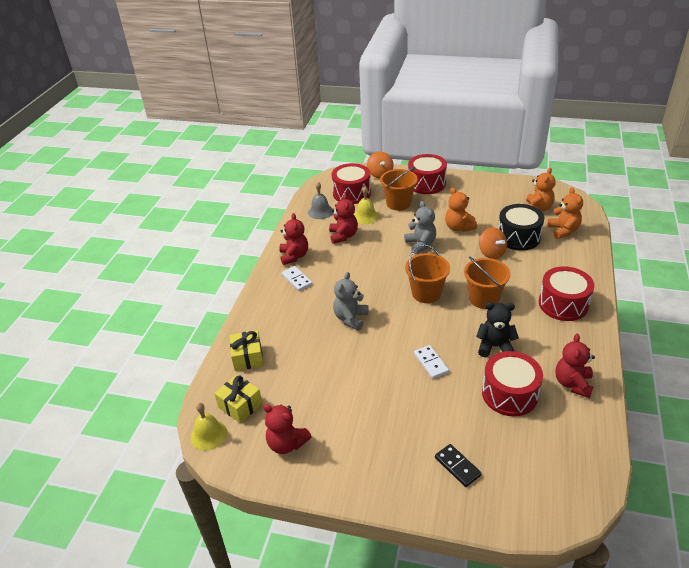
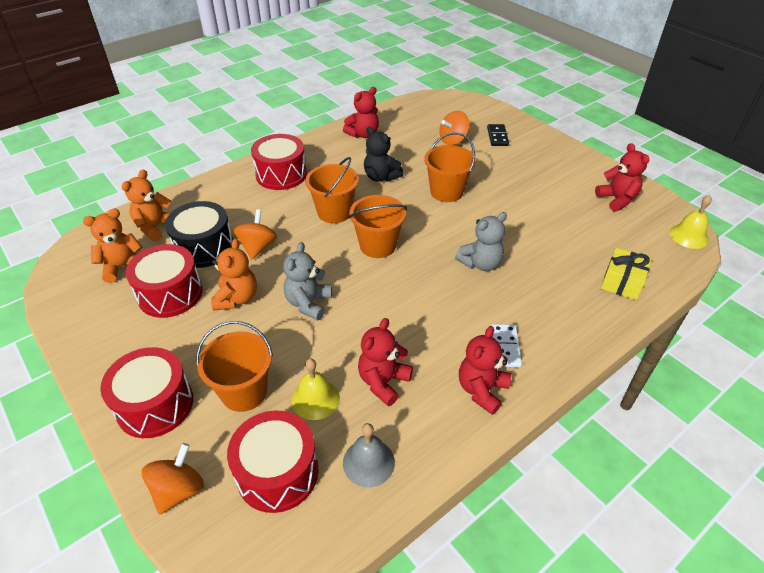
camera: 145 degrees left, 5 degrees up
(240, 405) = (648, 244): yellow gift -> none
(431, 363) = (446, 192): white domino -> orange bucket
(491, 430) = (453, 140): none -> orange spinning top
(509, 394) = (413, 149): red drum -> red drum (170, 294)

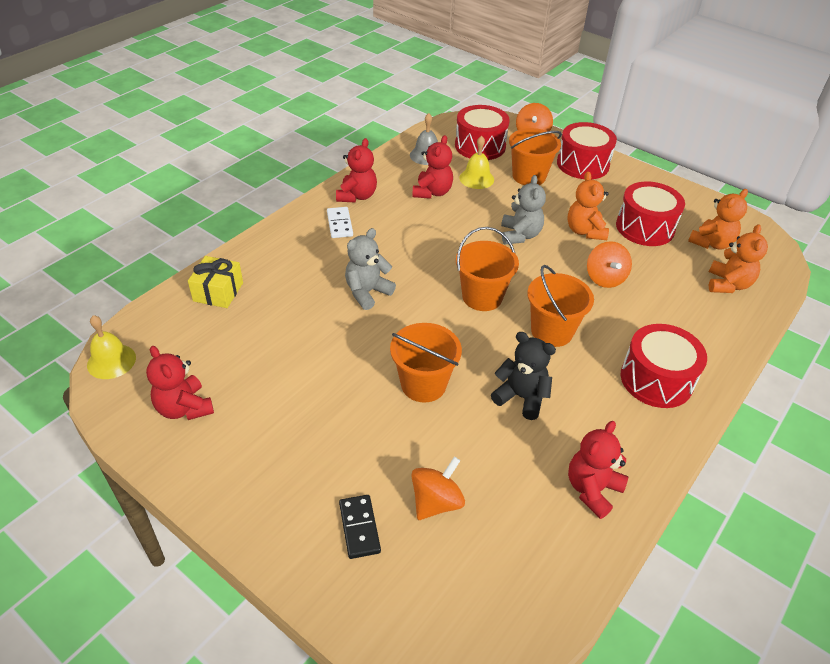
camera: 165 degrees right, 0 degrees up
(204, 247) = (657, 271): black drum -> none

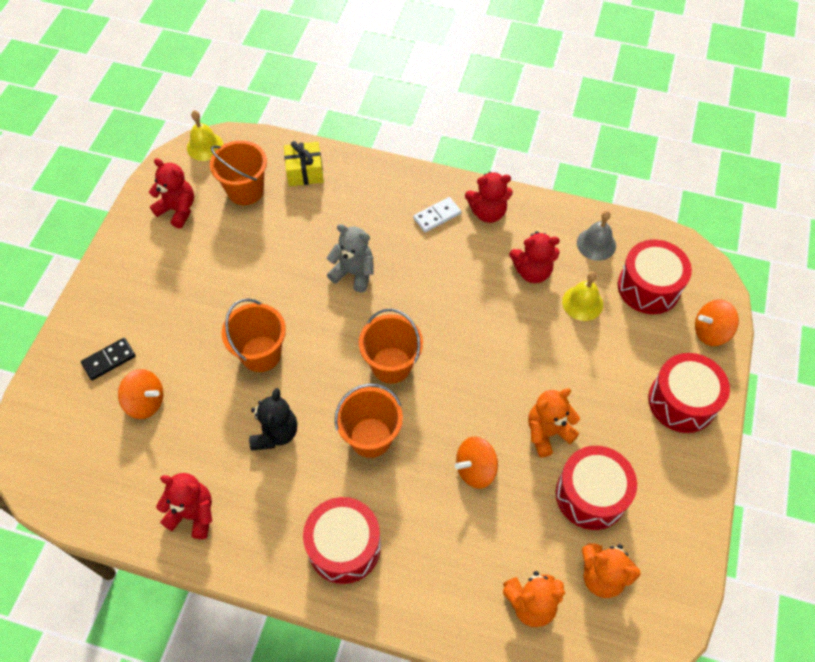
camera: 70 degrees right, 15 degrees up
(184, 408) = (178, 210): red teddy bear -> red teddy bear turned 90 degrees clockwise
(520, 235) = (505, 371): grey teddy bear -> none
(529, 176) = (619, 351): orange bucket -> orange bucket (245, 190)

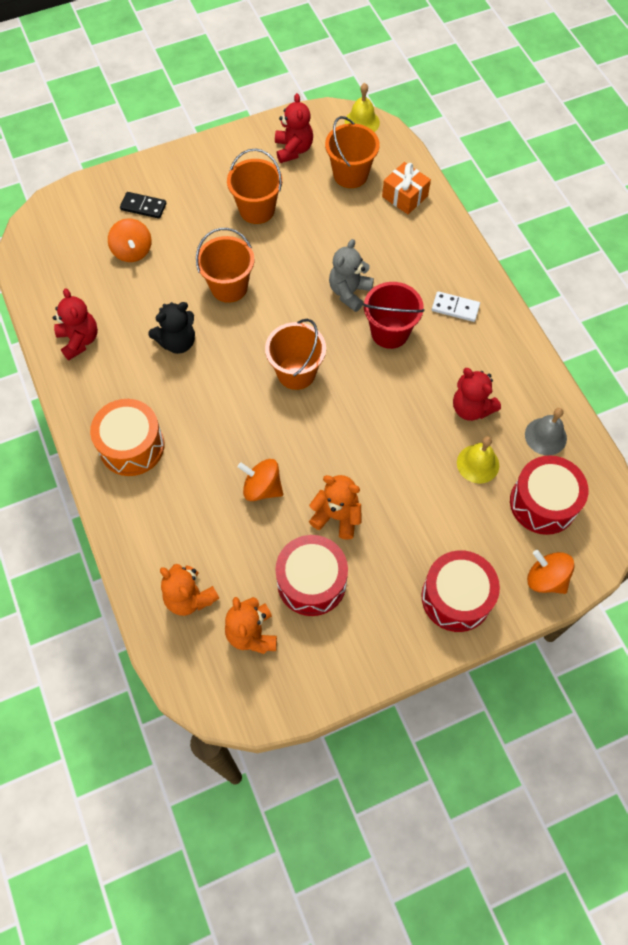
camera: 50 degrees right, 5 degrees up
(305, 172) = (405, 196): yellow gift -> orange gift
(344, 546) = (131, 446): red drum -> orange drum
(354, 273) = (349, 292): grey teddy bear -> grey teddy bear turned 135 degrees counterclockwise
(371, 437) = (227, 402): orange bucket -> orange bucket (257, 209)
(417, 273) = (389, 332): none -> red bucket
(487, 212) = (495, 339): red teddy bear -> none

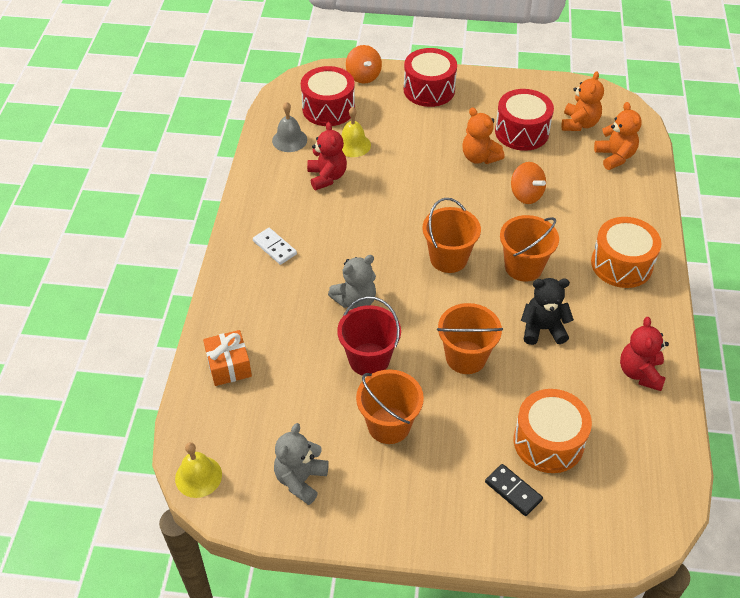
camera: 150 degrees left, 15 degrees down
(132, 251) = (548, 442): orange spinning top -> orange drum
(293, 149) = (301, 479): red teddy bear -> grey teddy bear
(350, 174) = (263, 417): orange bucket -> orange bucket (523, 267)
(389, 332) = (346, 254): red bucket -> red bucket (369, 359)

